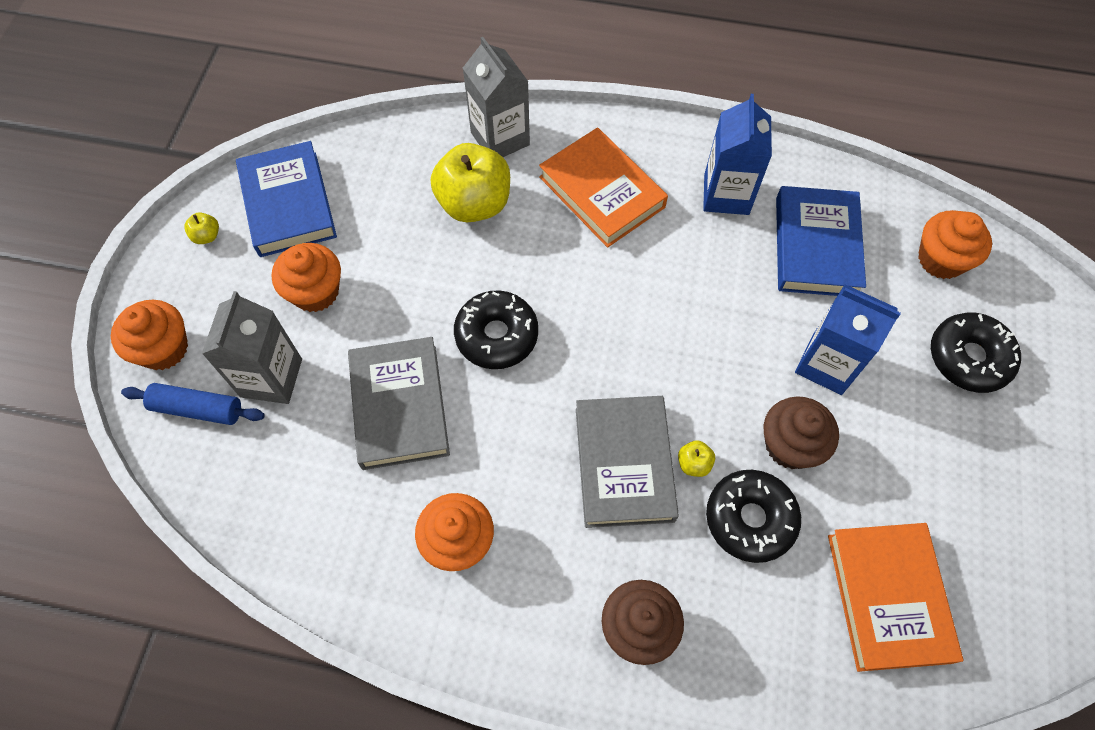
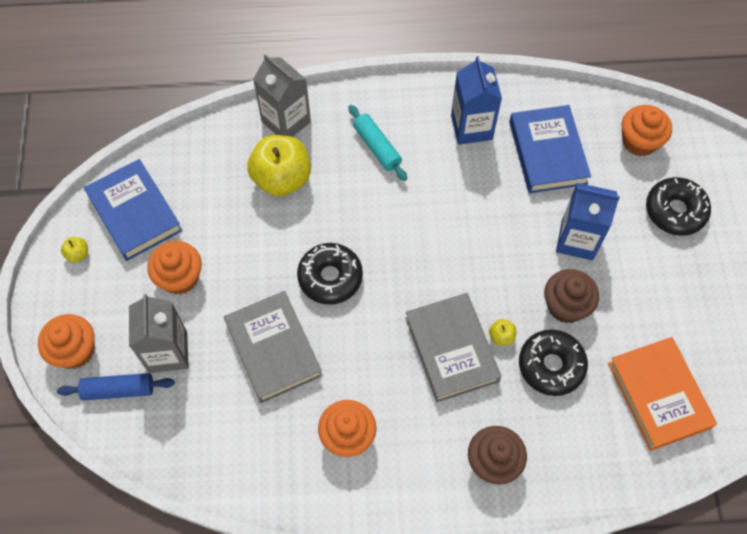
camera: 15 degrees left, 0 degrees up
(601, 192) = (377, 147): orange book -> turquoise rolling pin

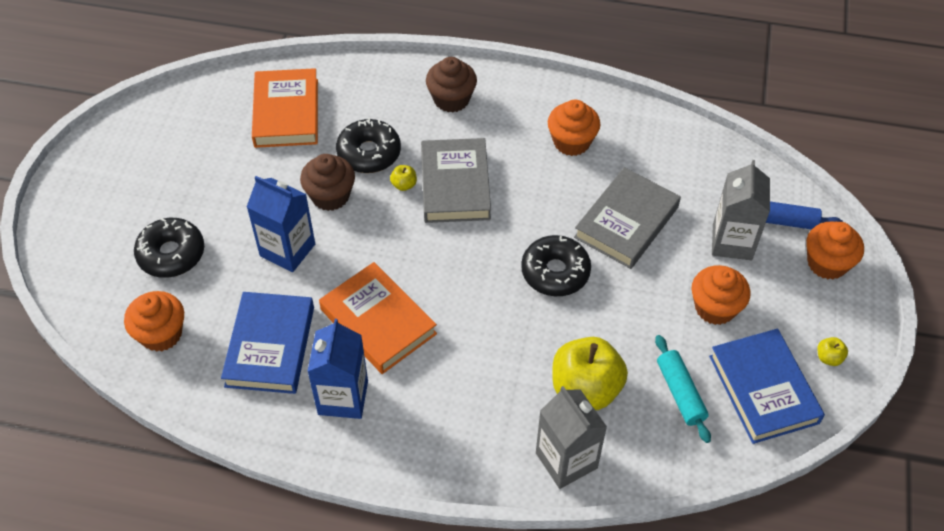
camera: 165 degrees left, 10 degrees down
(273, 349) = (626, 222): grey book -> grey book turned 45 degrees clockwise
(377, 147) = (463, 400): turquoise rolling pin -> turquoise rolling pin (680, 393)
(469, 194) = (378, 321): none -> orange book

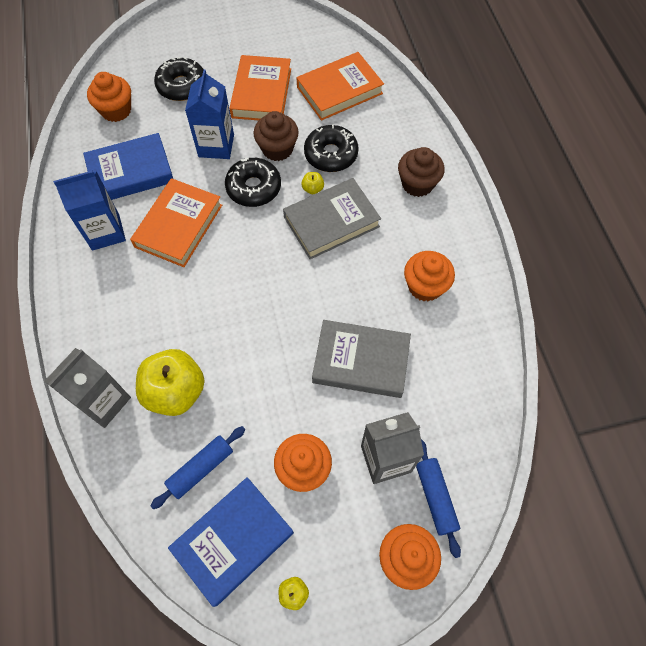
camera: 65 degrees right, 10 degrees up
(239, 182) = (262, 93): none -> orange book
(555, 272) = (280, 326): black donut -> black donut (254, 188)
(680, 393) = (201, 468): turquoise rolling pin -> blue rolling pin

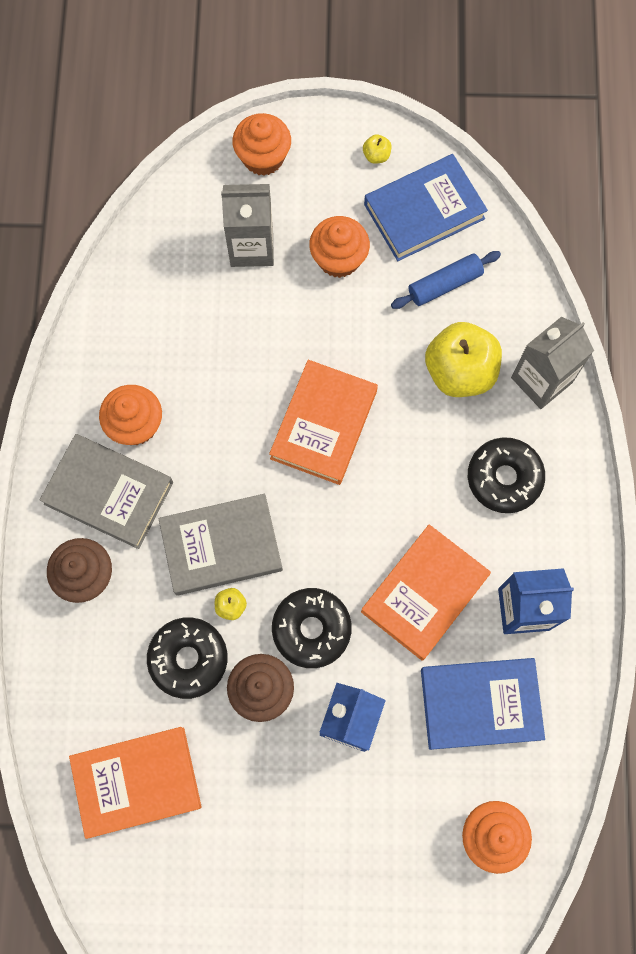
camera: 165 degrees left, 10 degrees up
(182, 86) = (381, 861): black donut -> black donut (504, 478)
(262, 93) = (259, 809): orange book -> orange book (323, 424)
(361, 361) = (243, 353): grey book -> grey book (108, 493)
(435, 497) = (215, 200): blue rolling pin -> none

